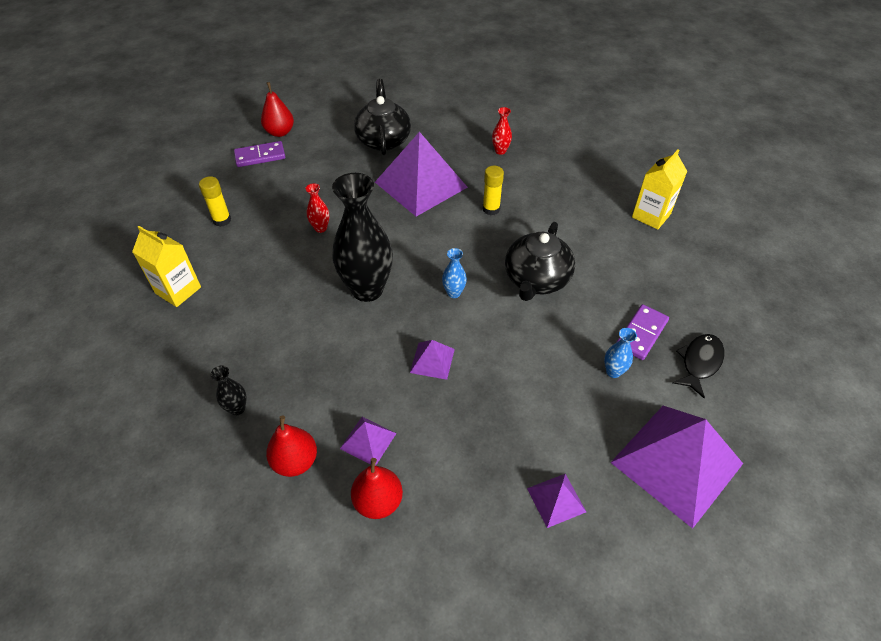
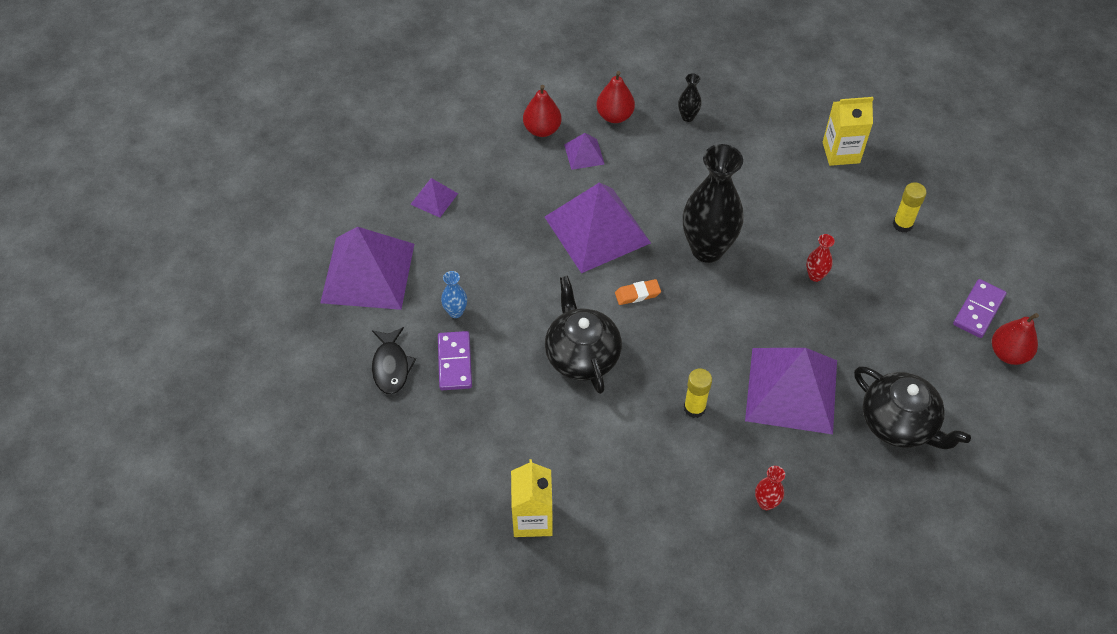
camera: 140 degrees right, 5 degrees up
(432, 360) = (597, 230): purple pyramid -> purple pyramid, size x2.22
(454, 293) = (637, 294): blue vase -> orange eraser

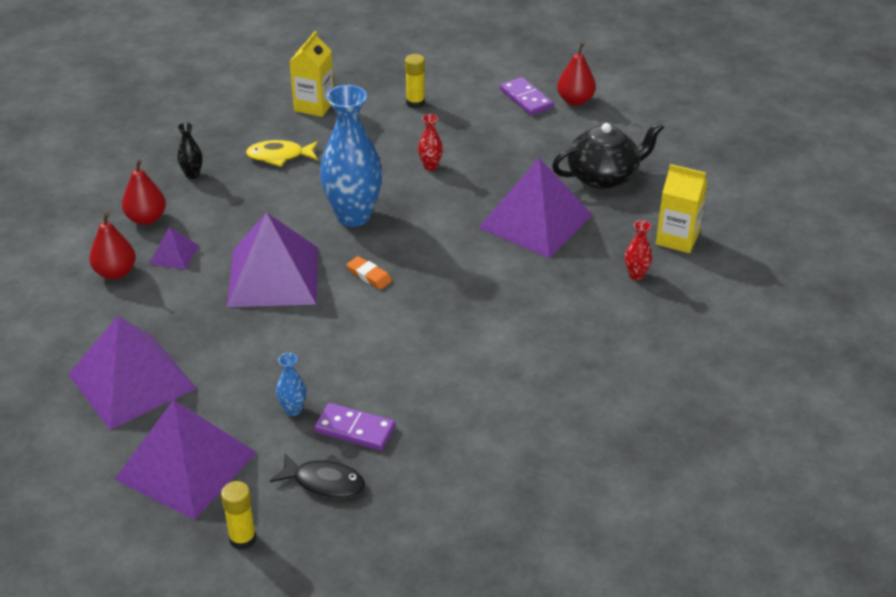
camera: 65 degrees left, 15 degrees down
(434, 198) = (131, 381): purple pyramid -> purple pyramid, size x2.22
(532, 519) = (571, 428): yellow carton -> yellow carton (677, 238)
(582, 355) = (411, 335): black teapot -> none
(637, 294) = (369, 275): orange eraser -> orange eraser turned 60 degrees counterclockwise
(694, 408) = (517, 283): yellow glue stick -> yellow glue stick (242, 539)
(707, 249) = (353, 216): black vase -> blue vase
(752, 161) = (279, 156): none -> yellow fish

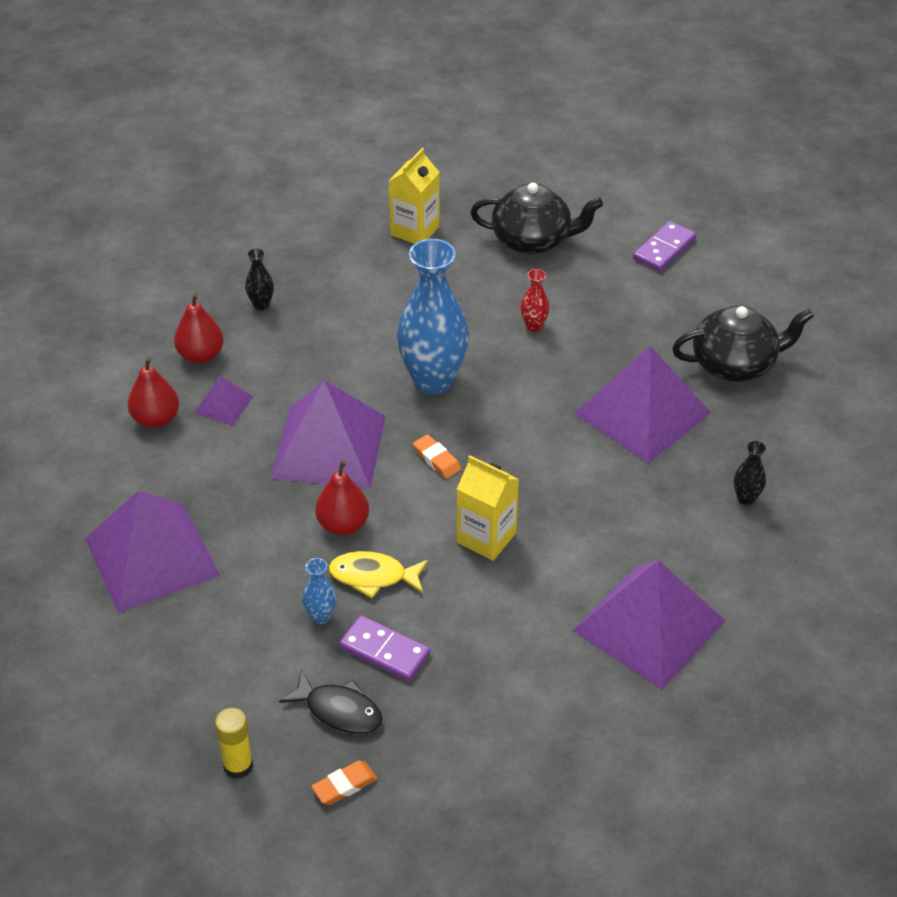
camera: 10 degrees right, 5 degrees up
(186, 465) = (193, 668): purple pyramid -> purple pyramid (649, 625)
(279, 156) = (363, 292): yellow fish -> yellow fish (373, 576)
(341, 541) = (344, 785): none -> orange eraser
(415, 103) = (532, 240): yellow glue stick -> black teapot
(526, 99) = (664, 249): purple domino -> purple domino turned 60 degrees clockwise
(575, 101) = (722, 258): red pear -> red pear (343, 525)
(636, 275) = (746, 498): red vase -> black vase
(677, 238) = (805, 457): yellow carton -> yellow carton (486, 538)

